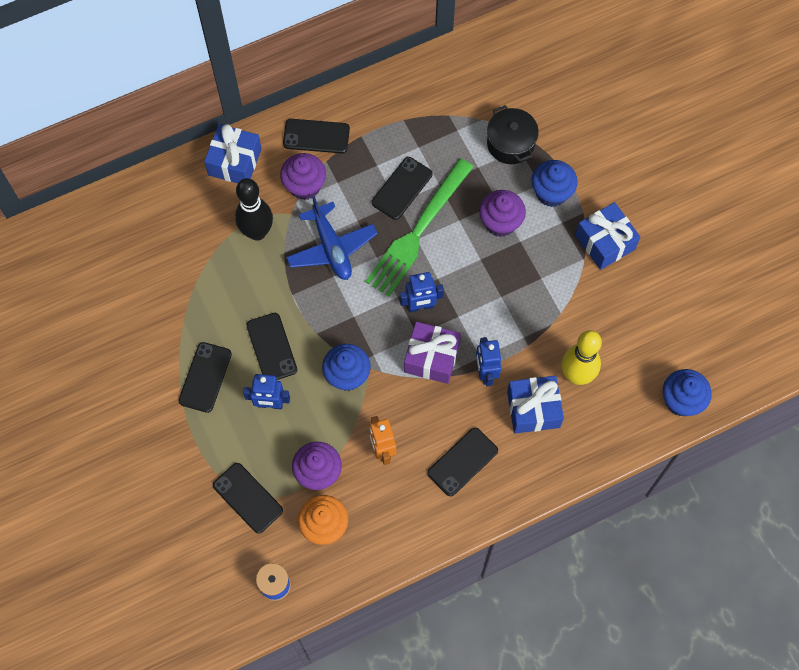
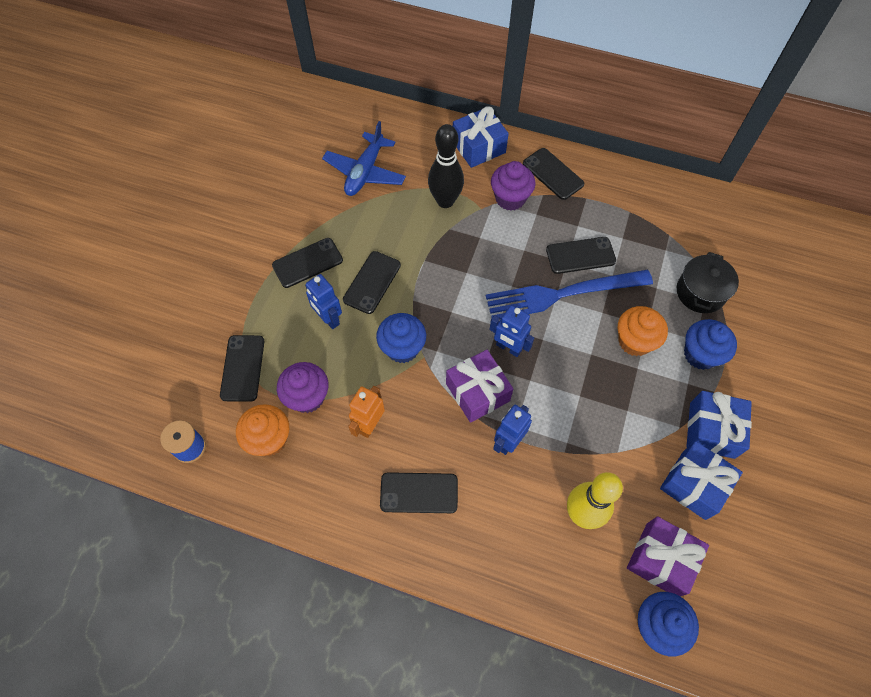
camera: 45 degrees right, 5 degrees down
(331, 248) = (486, 253): blue plane -> blue plane (365, 172)
(418, 231) = (562, 294): green fork -> blue fork
(500, 222) = (634, 341): purple cupcake -> orange cupcake
(533, 409) = (518, 506): blue gift -> blue gift (694, 484)
(648, 358) = (661, 559): none -> purple gift

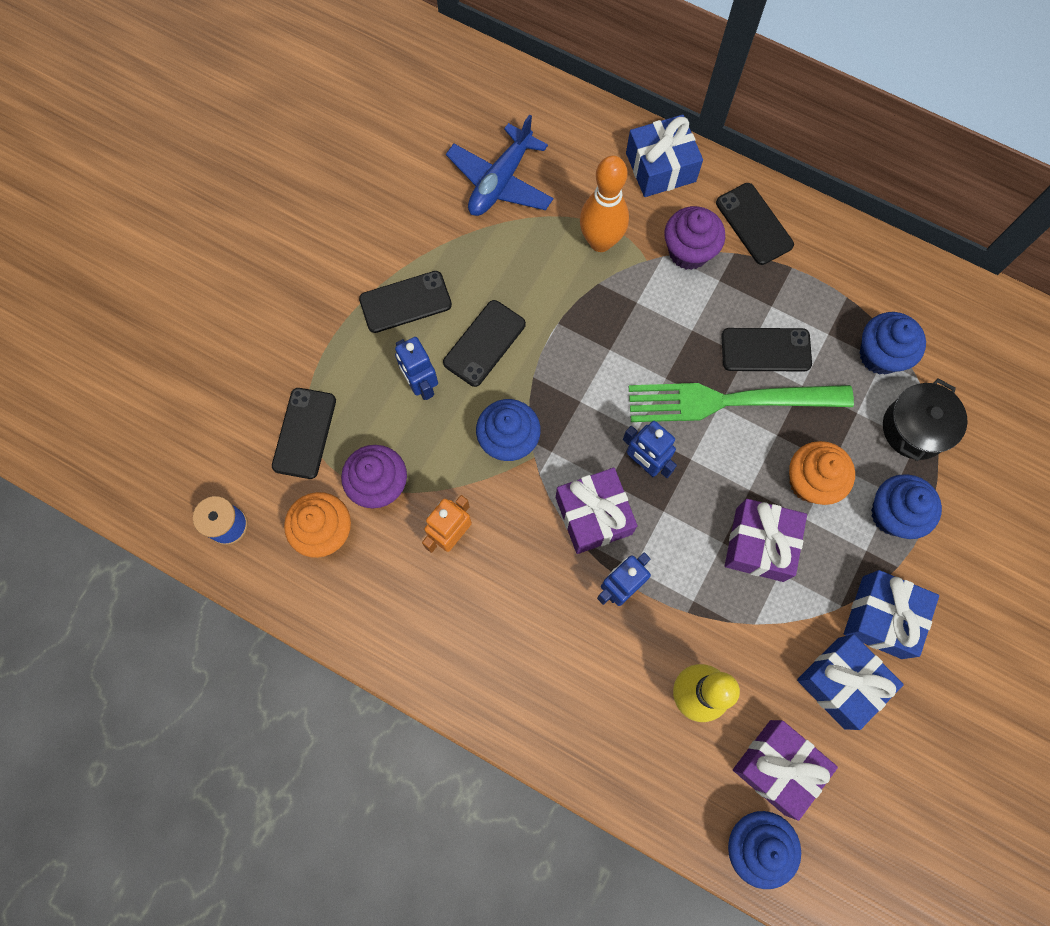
camera: 10 degrees right, 10 degrees up
(419, 493) = (497, 632): black phone -> none
(445, 201) = (600, 242): black bowling pin -> orange bowling pin
(562, 294) = (729, 400): blue fork -> green fork
(607, 392) = (759, 544): none -> purple gift
(663, 246) = (880, 355): none -> blue cupcake

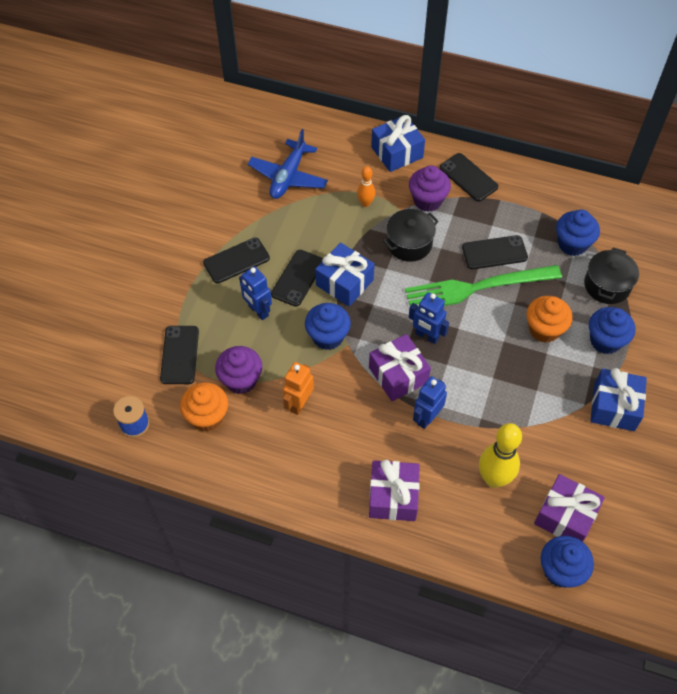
camera: 10 degrees left, 15 degrees down
(600, 242) = (365, 203): orange bowling pin -> orange bowling pin, size x0.55
(649, 316) = (409, 244): none -> black pot
(759, 544) = (518, 374): purple gift -> purple gift (393, 497)
(841, 682) = (596, 453): blue gift -> blue gift (344, 282)

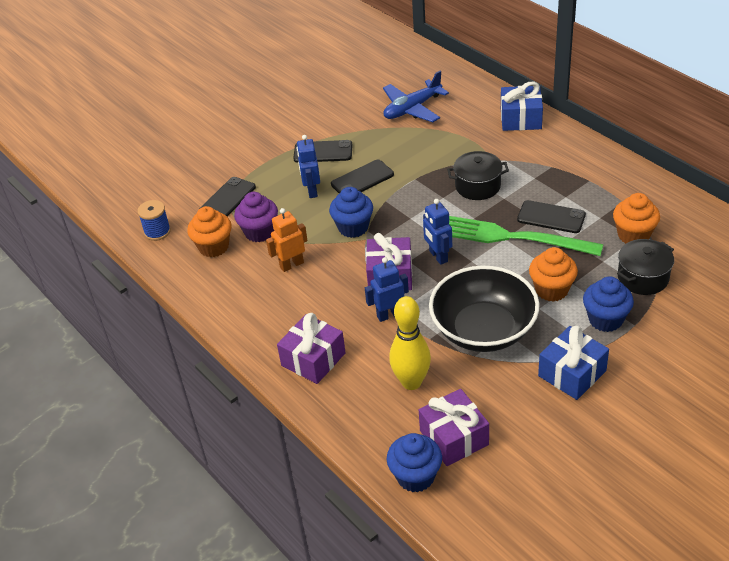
camera: 35 degrees right, 15 degrees down
(344, 282) = (398, 195): blue gift -> none
(365, 203) = (463, 146): orange bowling pin -> none
(427, 200) = (520, 161): purple cupcake -> none
(468, 177) = (572, 155): black phone -> none
(516, 396) = (483, 329): none -> black bowl
(572, 244) = (633, 235): blue cupcake -> orange cupcake

